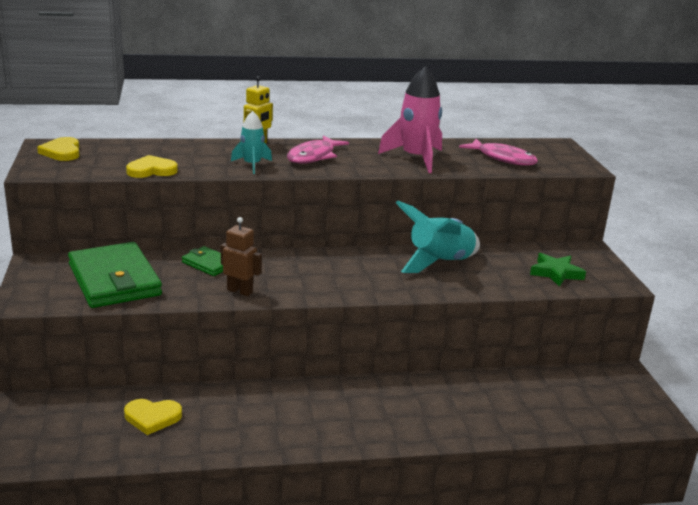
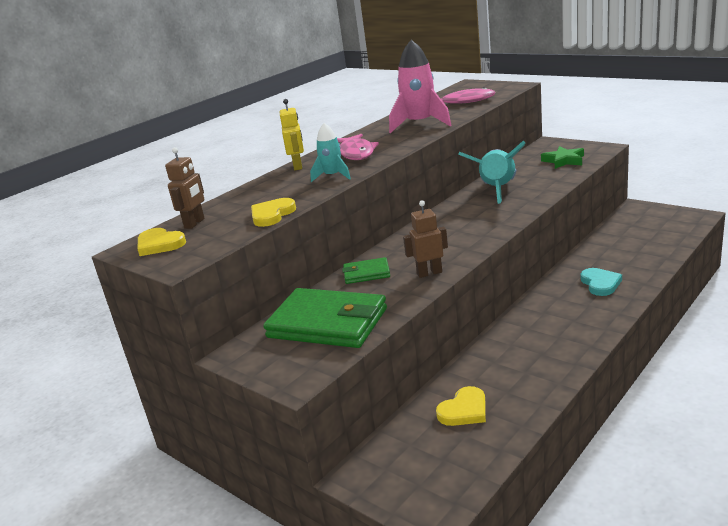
camera: 35 degrees left, 0 degrees up
(109, 149) = (195, 223): none -> brown robot
(436, 410) = (600, 284): none -> turquoise heart

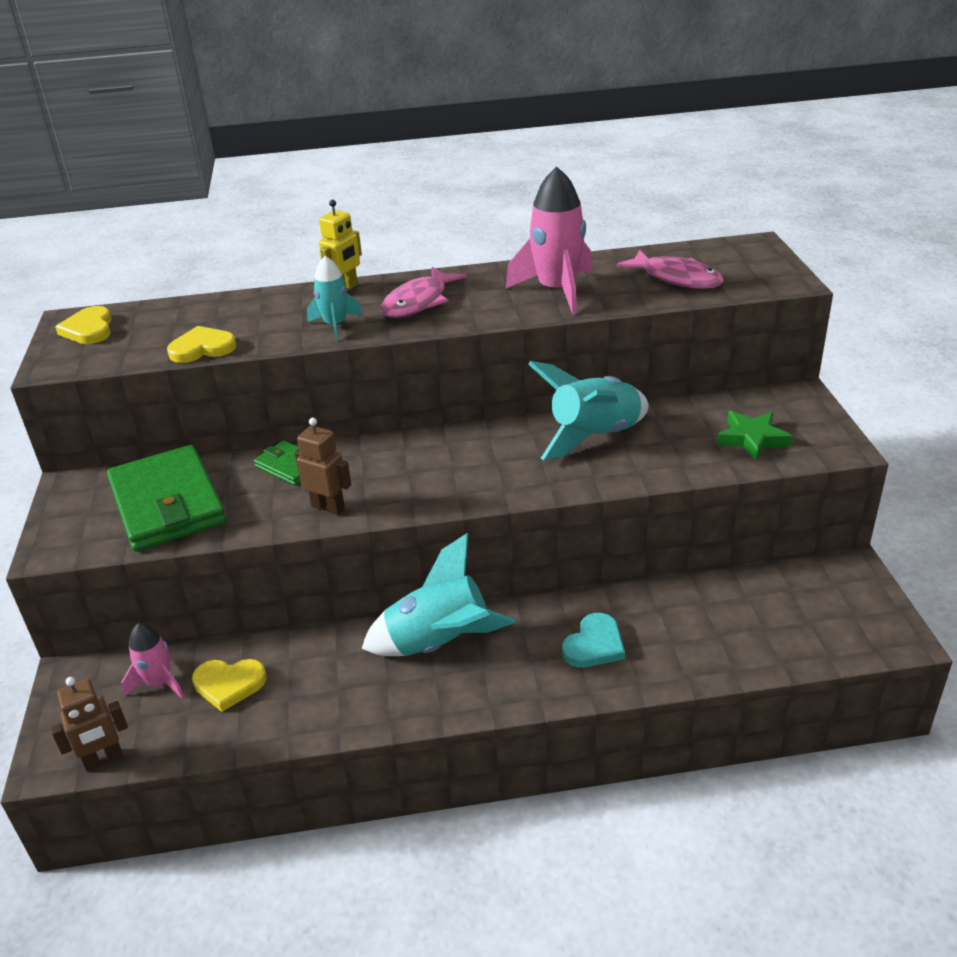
camera: 40 degrees right, 10 degrees up
(195, 223) = (149, 318): brown robot -> brown robot (104, 760)
(422, 439) = (159, 683): none -> pink rocket
(534, 326) = (439, 644): none -> turquoise rocket

